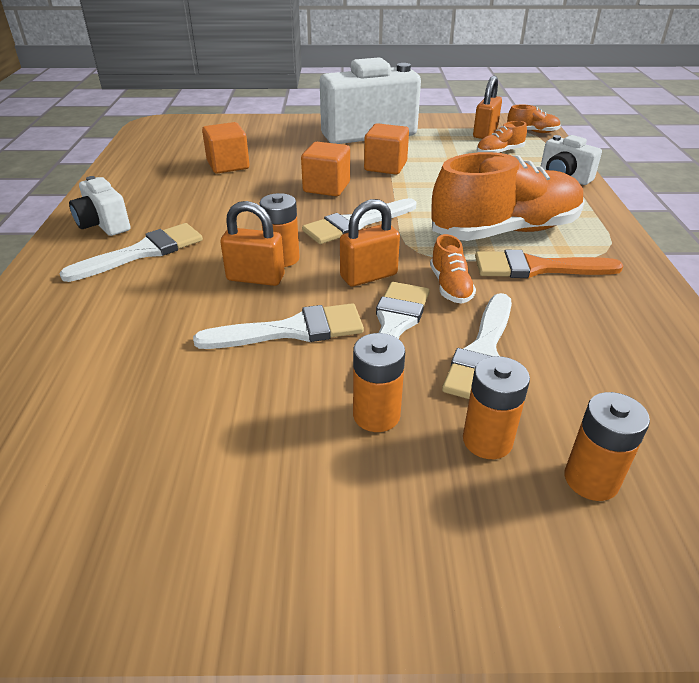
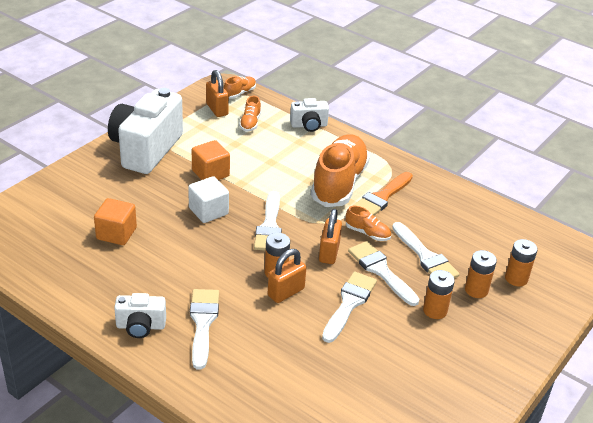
camera: 55 degrees left, 0 degrees up
(326, 187) = (208, 211): orange cube -> white cube

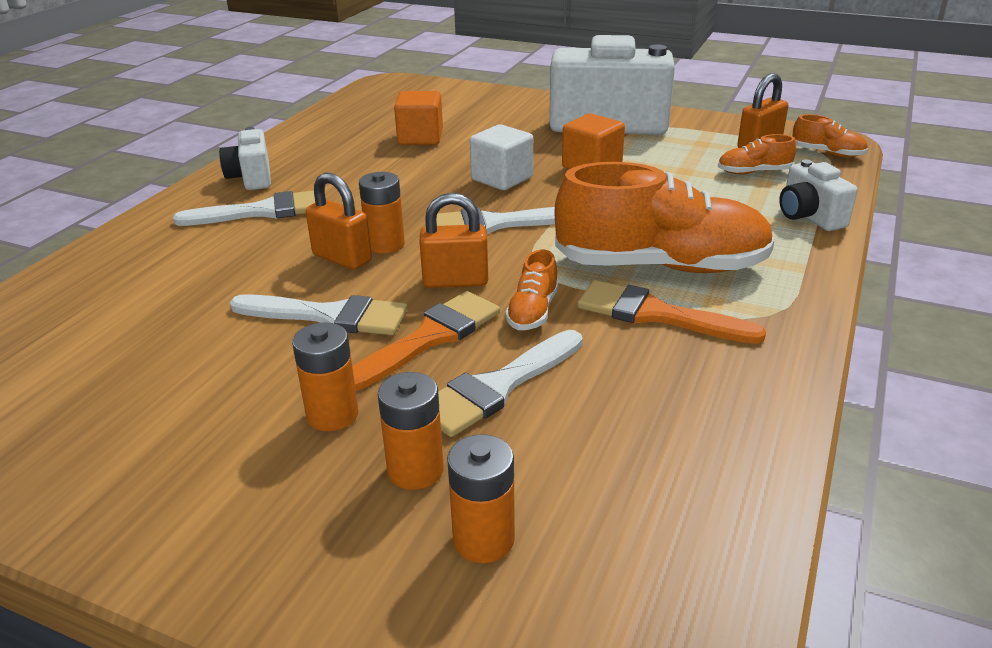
camera: 80 degrees right, 5 degrees down
(381, 271) = (429, 338): white brush -> orange brush

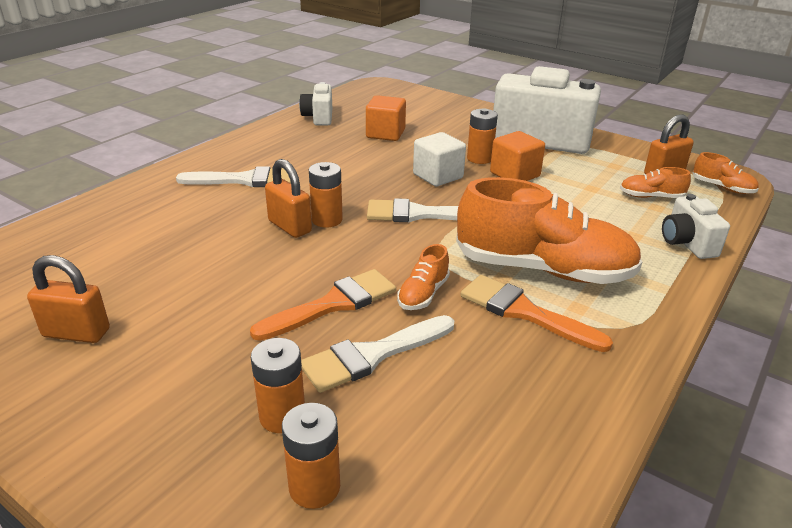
camera: 10 degrees right, 0 degrees up
(251, 178) = (246, 152): white camera -> white camera (319, 117)
(329, 316) = (263, 274): white brush -> none
(332, 415) = (236, 357): orange battery -> orange battery (479, 158)
(455, 281) = (370, 259): orange padlock -> orange padlock (76, 333)

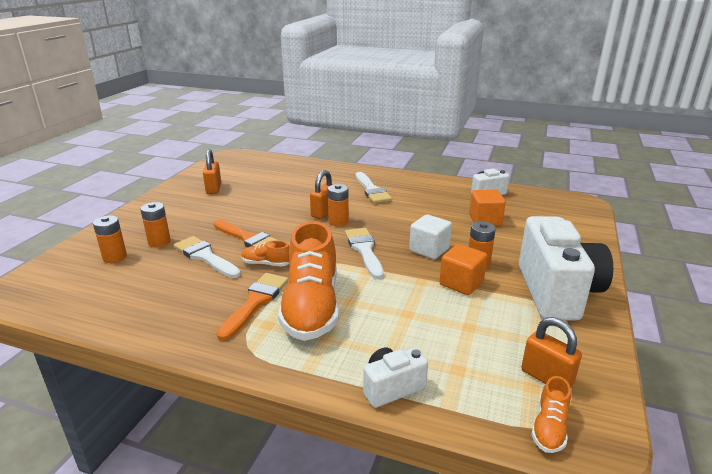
camera: 75 degrees right, 5 degrees down
(651, 197) = (478, 366): orange shoe -> none

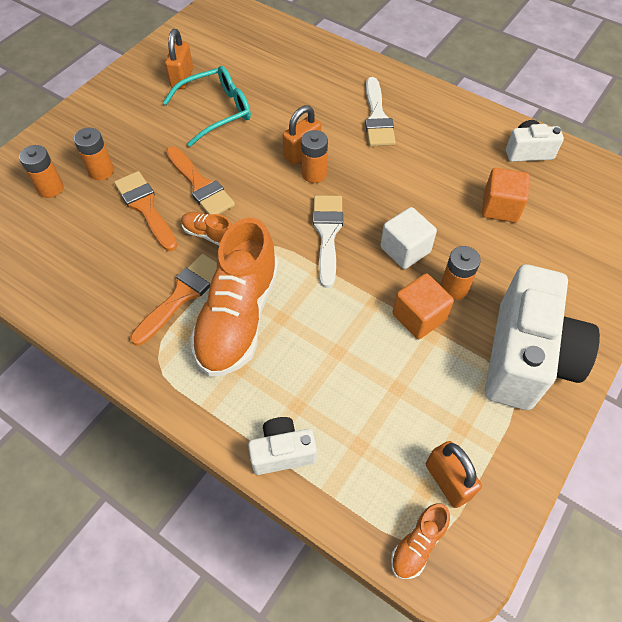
camera: 15 degrees right, 30 degrees up
(205, 256) = (145, 207): white brush -> orange brush
(247, 201) = (216, 111): none -> turquoise glasses

